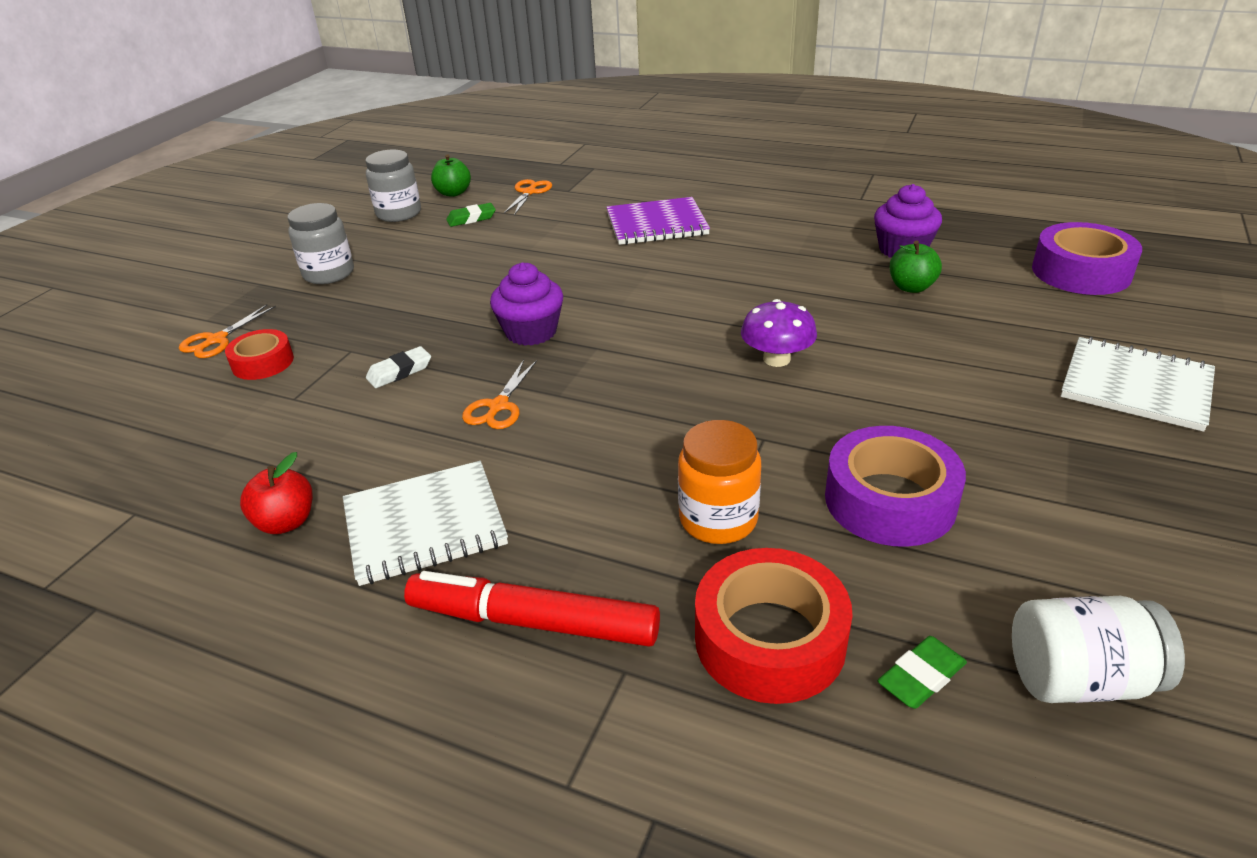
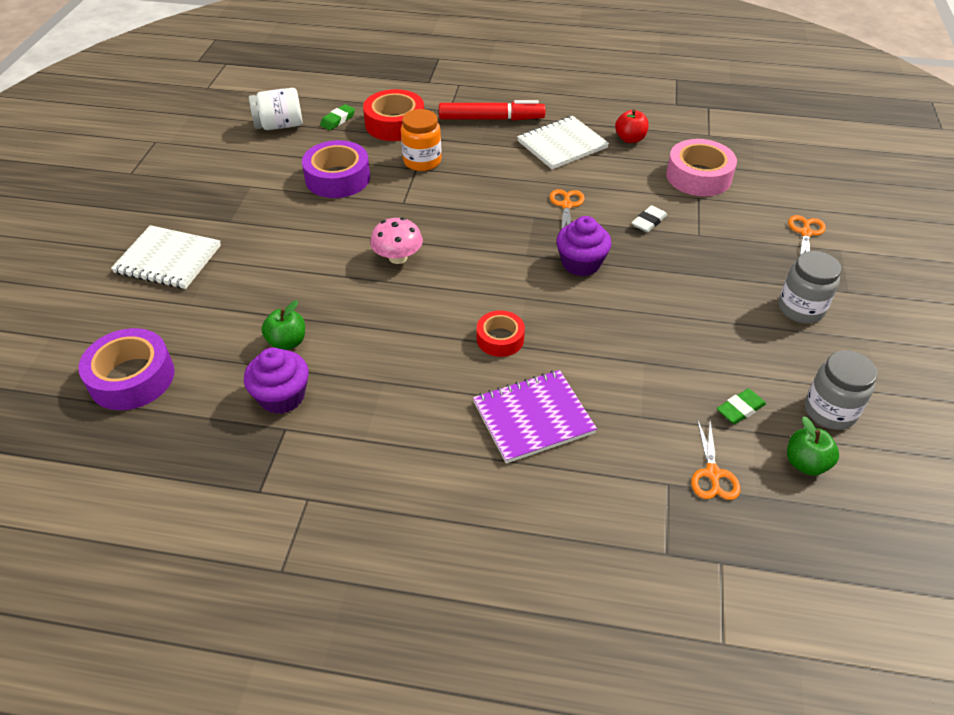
camera: 165 degrees right, 10 degrees up
(254, 431) = (698, 176): none -> pink tape
(263, 362) = (749, 219): red tape -> red tape (500, 339)
(776, 359) = (398, 257): purple mushroom -> pink mushroom

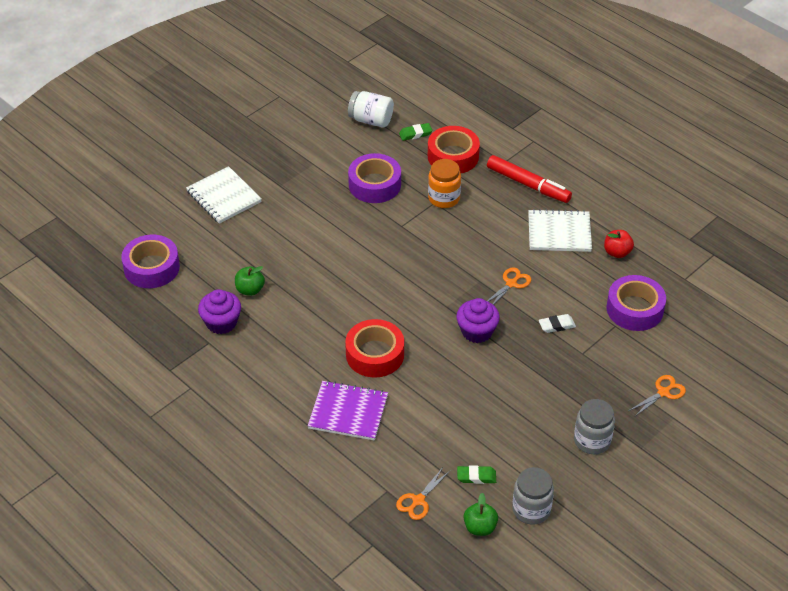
camera: 35 degrees right, 0 degrees up
(398, 257) = (362, 266): pink mushroom -> none
(500, 339) = (375, 354): red tape -> red tape, size x1.66
(698, 176) = (634, 309): pink tape -> purple tape

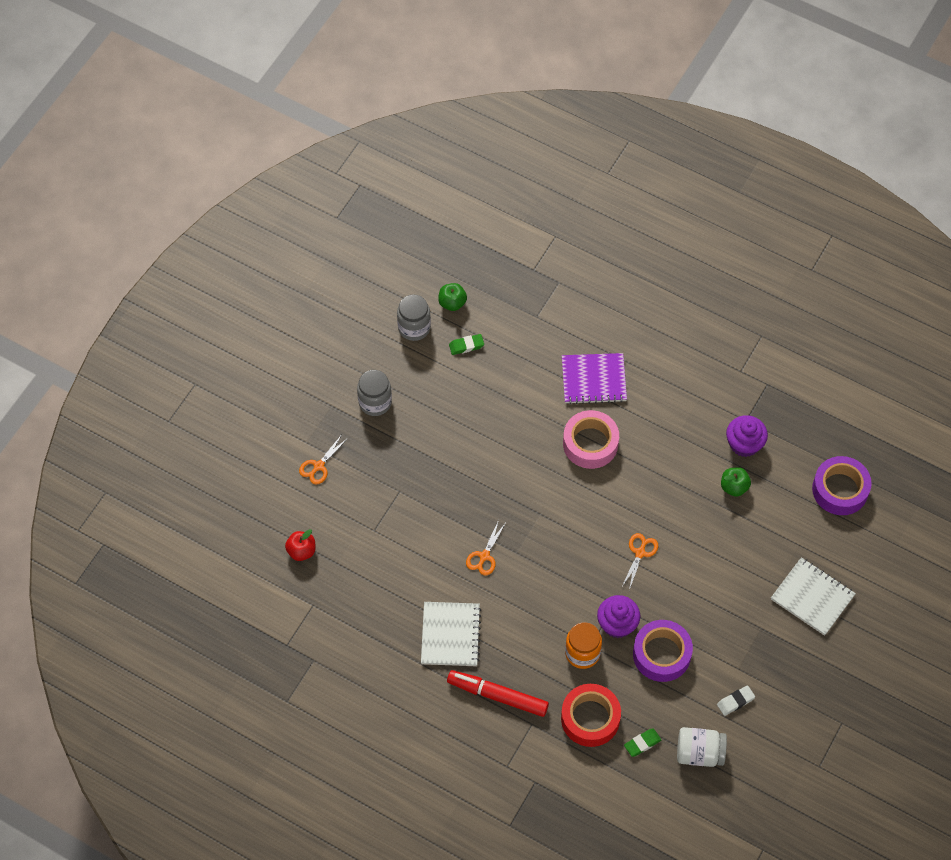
camera: 165 degrees right, 15 degrees up
(375, 354) = (590, 443): red tape -> pink tape
(418, 500) = (508, 314): orange scissors -> orange scissors (640, 553)
(477, 331) = (503, 492): purple cupcake -> purple cupcake (617, 624)
(556, 325) = (429, 517): white eraser -> white eraser (735, 701)
(559, 232) = (450, 635): white notebook -> white notebook turned 75 degrees counterclockwise
(617, 252) = (386, 623): red apple -> red apple (301, 551)
(634, 309) = (358, 554): purple tape -> none

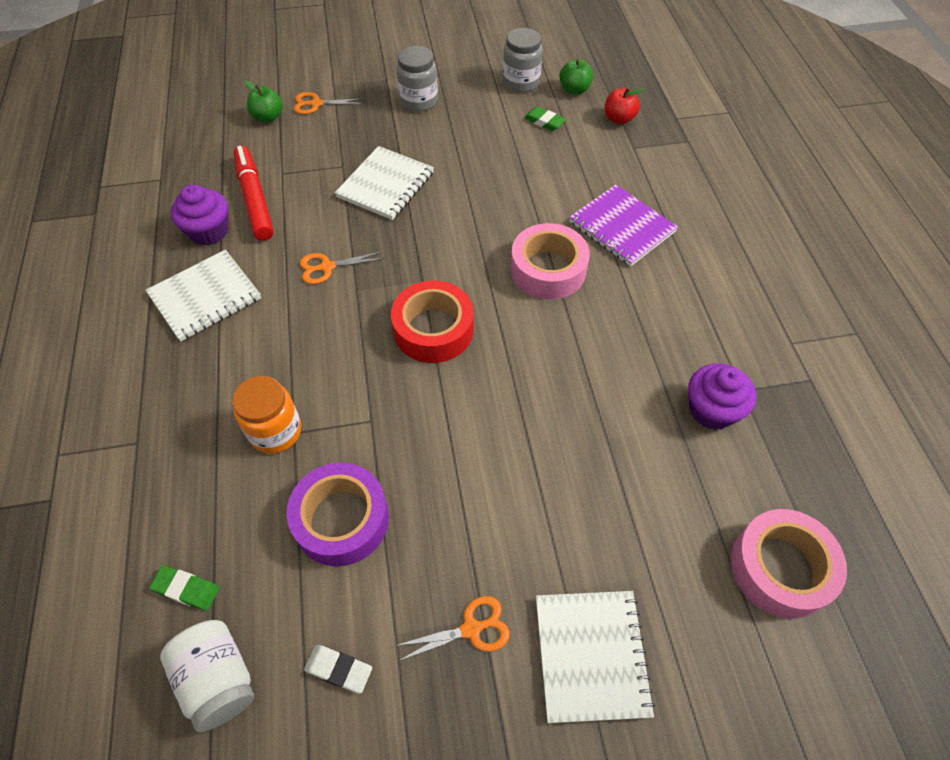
camera: 50 degrees right, 5 degrees down
(301, 551) = (215, 141): red apple -> red apple (619, 119)
(441, 478) = (385, 185): none -> white notebook
(498, 696) = (154, 386): red marker -> red marker (255, 199)
(590, 718) = (186, 500): red tape -> red tape (433, 329)
(617, 624) = (345, 441): purple cupcake -> purple cupcake (209, 231)
(640, 553) = (462, 401): orange scissors -> orange scissors (471, 629)
(734, 487) = (646, 438): green apple -> green apple (268, 117)
(840, 490) = (780, 568): purple tape -> pink tape

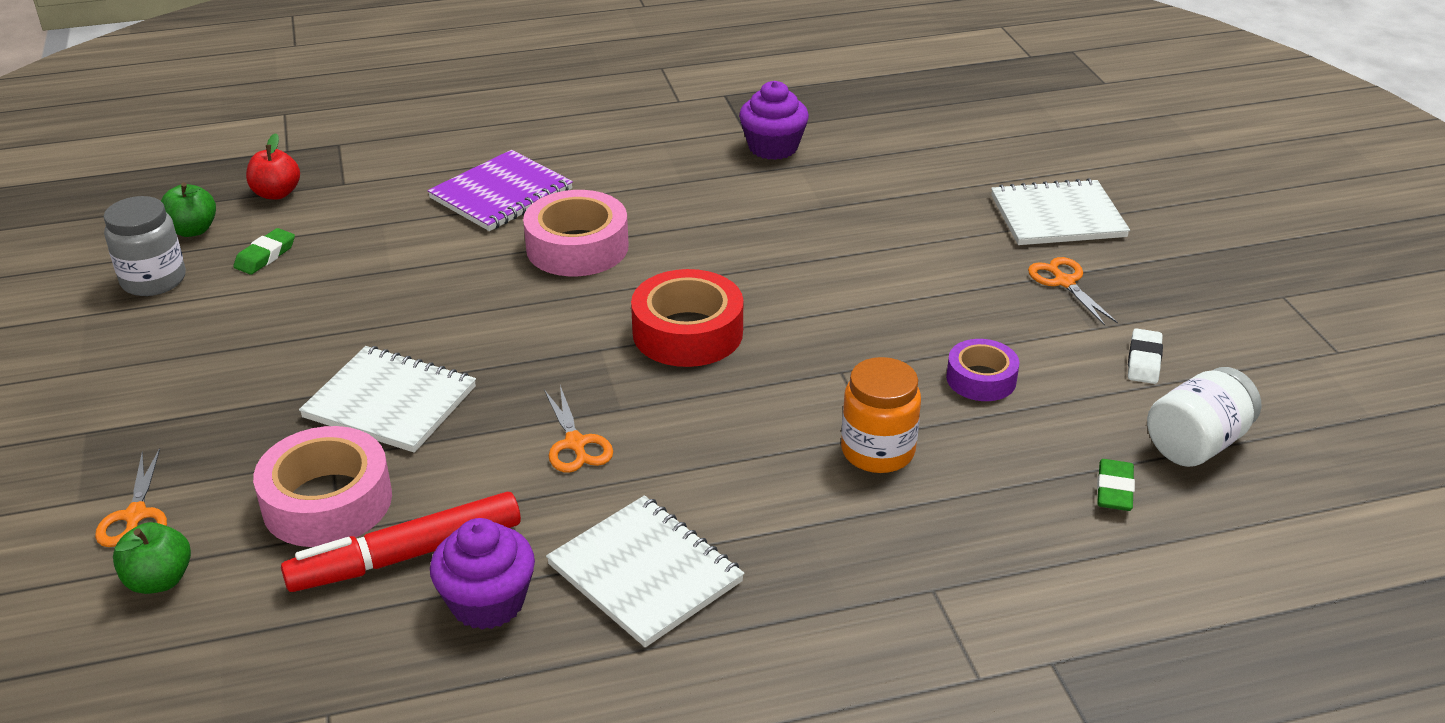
camera: 95 degrees left, 20 degrees down
(341, 519) = (981, 379): purple tape -> purple tape, size x0.60
(419, 101) = (169, 386): grey jar -> none
(780, 568) = (935, 124): pink tape -> pink tape (327, 501)

